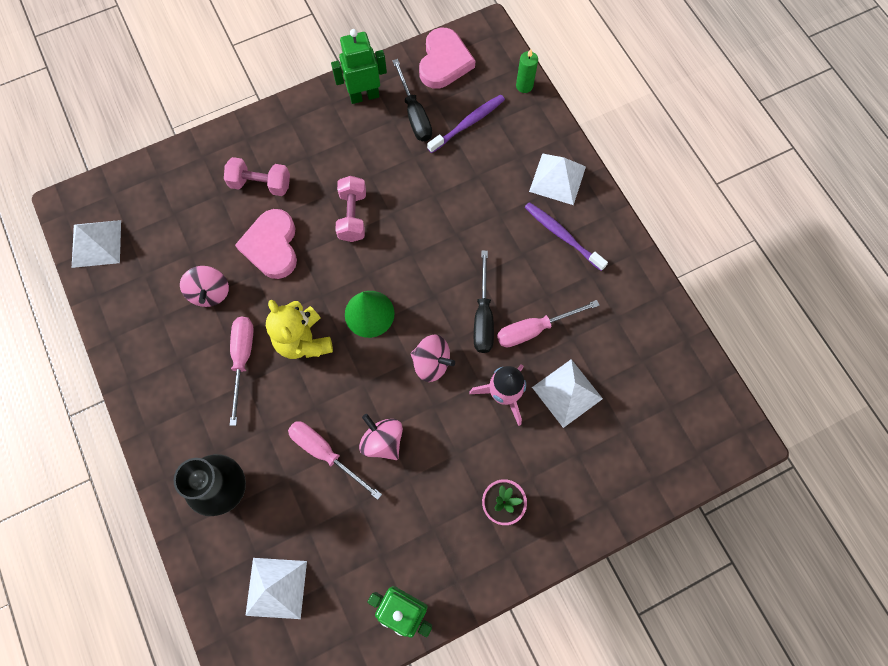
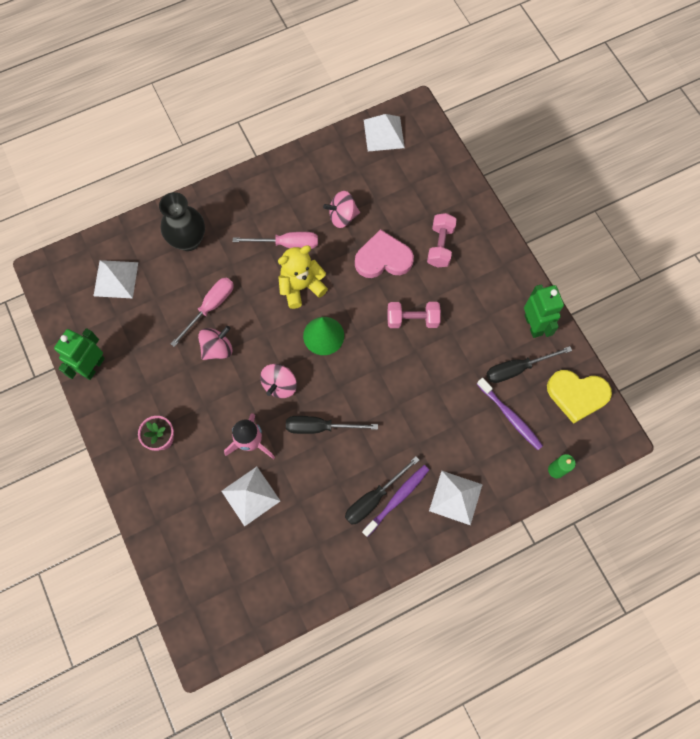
camera: 90 degrees right, 0 degrees up
(444, 62) = (577, 395): pink heart -> yellow heart
(534, 329) = (308, 470): pink screwdriver -> none
(563, 259) = (373, 498): none -> black screwdriver

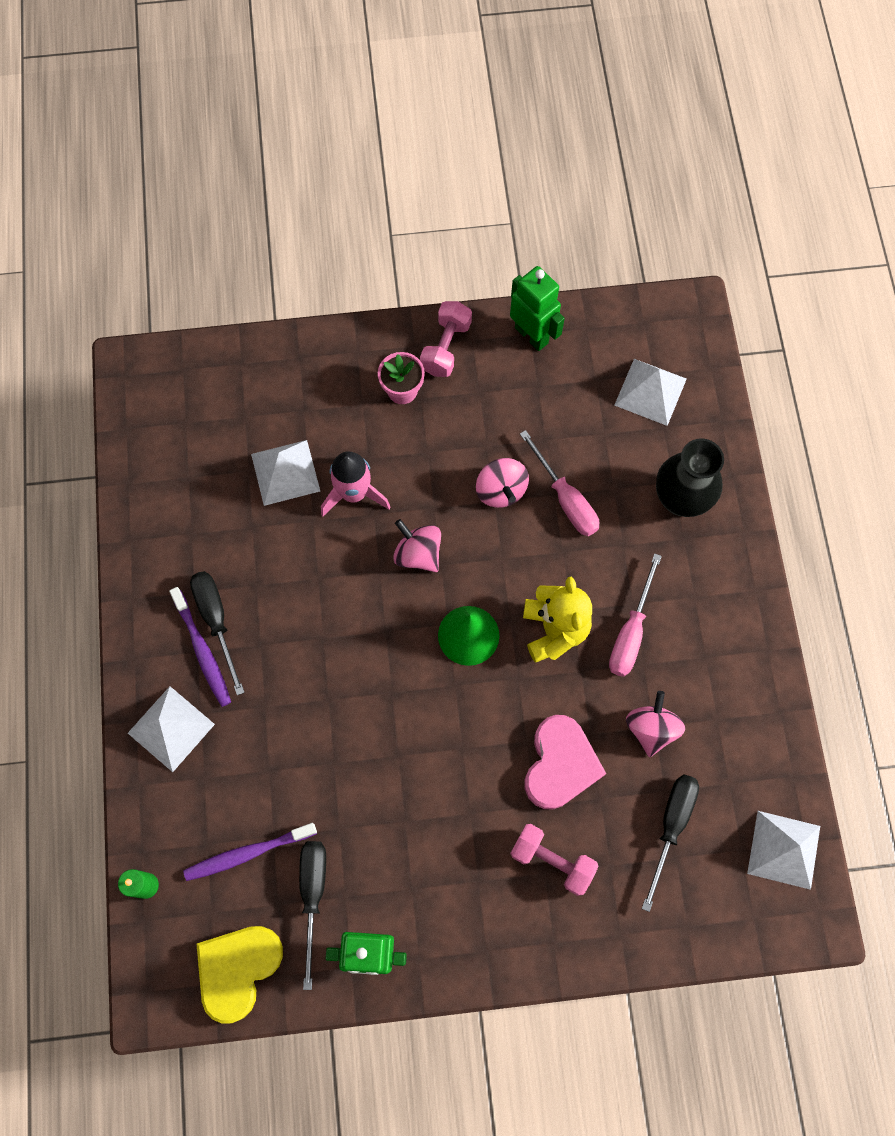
camera: 110 degrees right, 0 degrees up
(320, 427) = (339, 586): black screwdriver -> black screwdriver (671, 827)
(412, 319) = (447, 770): pink dumbbell -> pink dumbbell (446, 347)

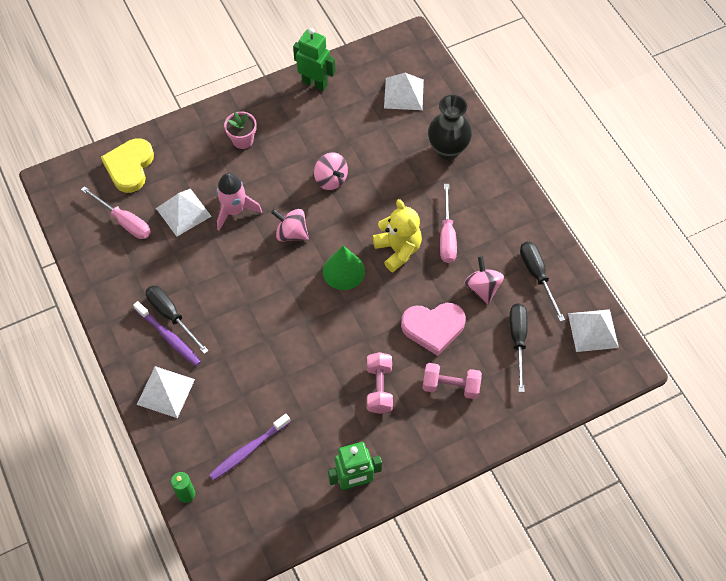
camera: 20 degrees left, 10 degrees down
(238, 969) = (269, 523): yellow heart -> yellow heart (129, 167)
(313, 895) = (302, 461): black screwdriver -> black screwdriver (537, 276)
(446, 347) = (261, 106): pink dumbbell -> pink dumbbell (379, 388)
(560, 764) = (433, 328): pink heart -> pink heart turned 90 degrees clockwise
(565, 498) = (374, 171): pink screwdriver -> pink screwdriver (124, 221)

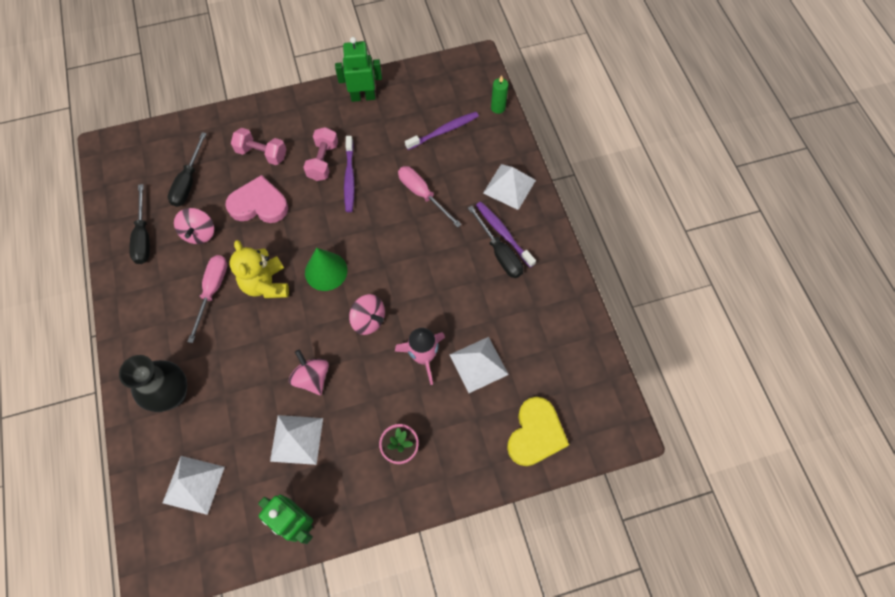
camera: 170 degrees left, 5 degrees up
(124, 221) = (543, 363): pink screwdriver -> pink screwdriver (422, 194)
(345, 373) = (349, 178): none -> purple toothbrush
(593, 330) = (119, 180): white pyramid -> white pyramid (297, 439)

